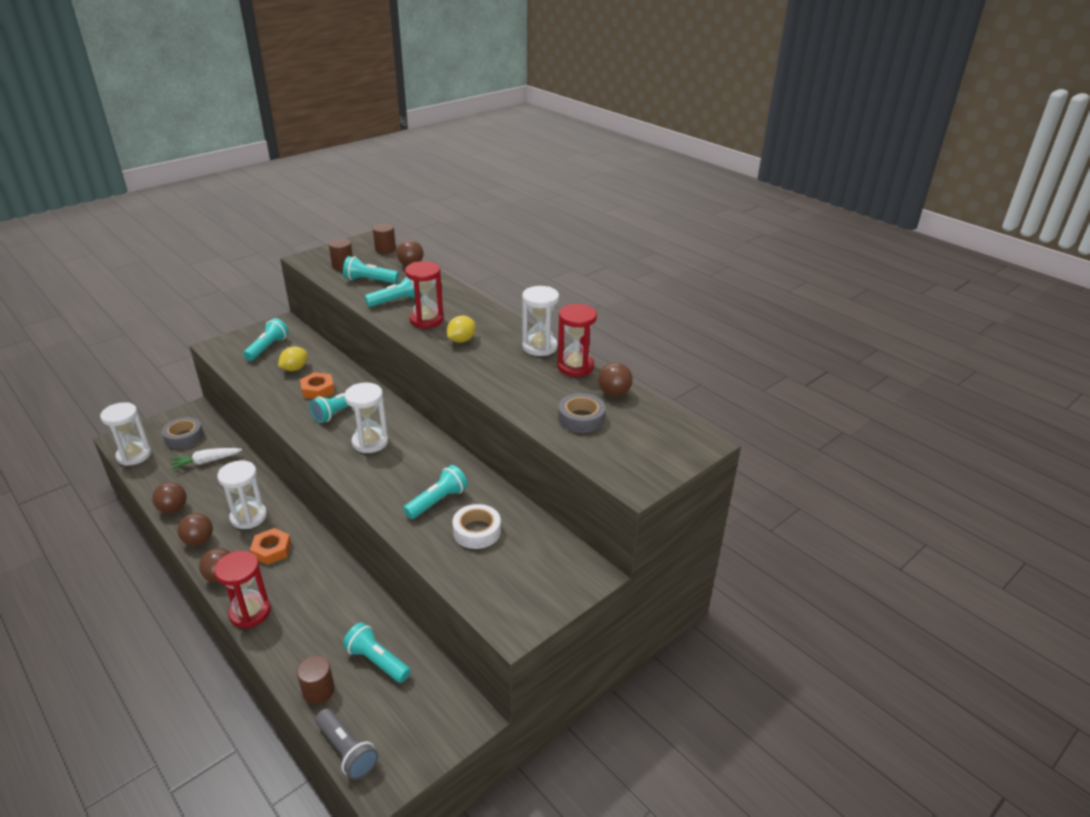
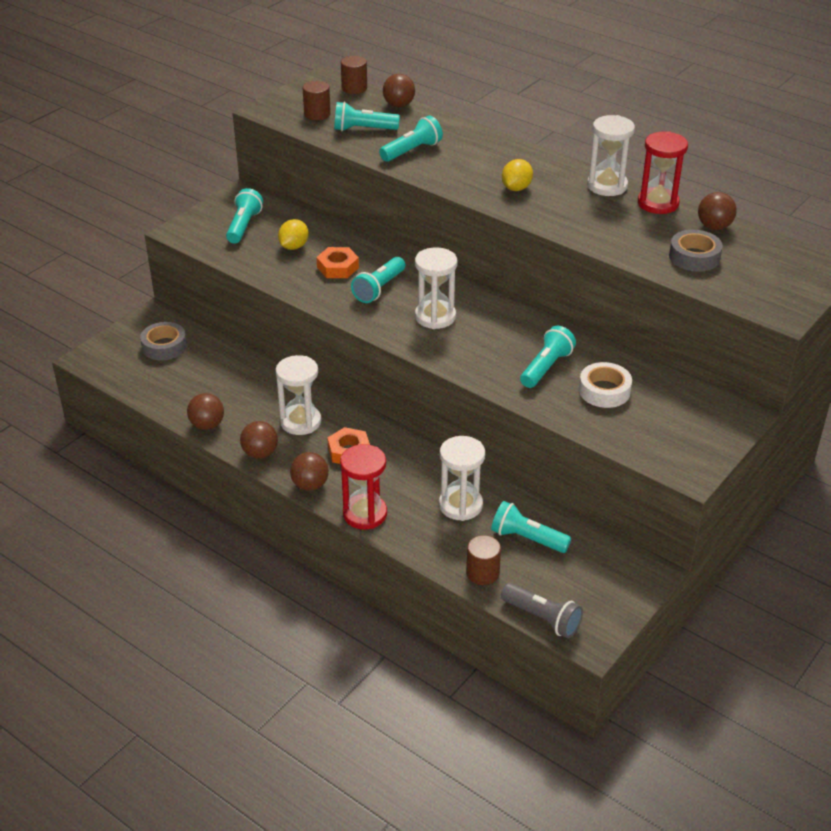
camera: 10 degrees left, 5 degrees up
(134, 455) = (118, 374): white hourglass -> white hourglass (460, 505)
(205, 462) = (210, 370): white carrot -> none
(426, 320) = (461, 169): red hourglass -> none

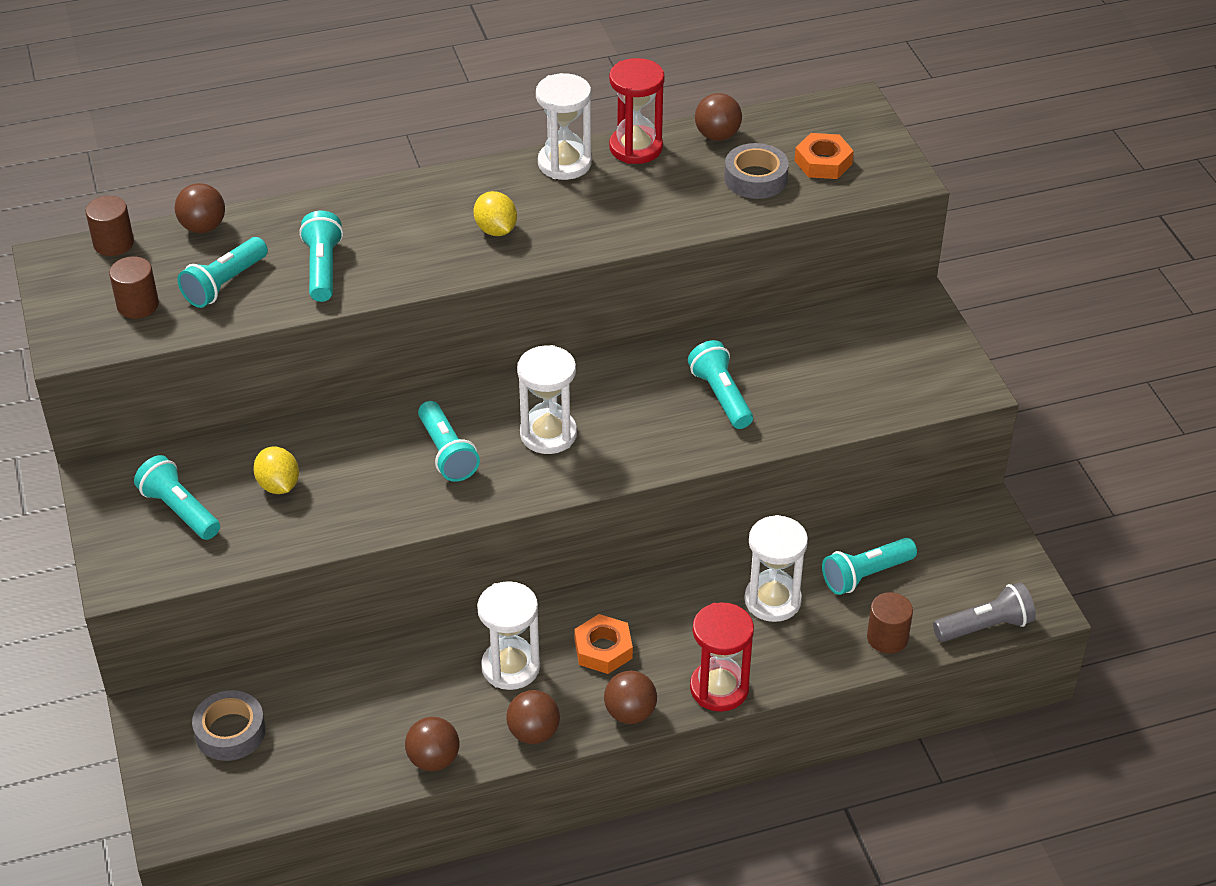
camera: 55 degrees left, 5 degrees up
(338, 267) = (366, 467): orange nut -> orange nut (823, 162)
(604, 391) = (798, 375): white tape -> none

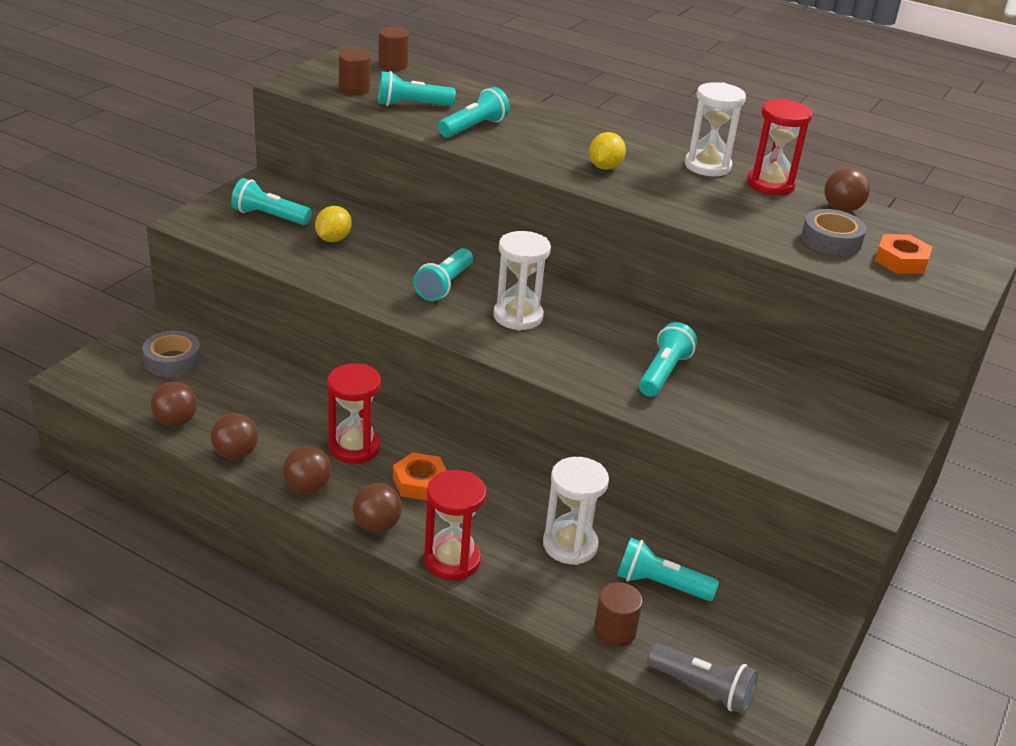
camera: 45 degrees right, 10 degrees down
(180, 510) = (269, 216): turquoise flashlight -> turquoise flashlight turned 75 degrees counterclockwise
(203, 227) = (448, 82): brown ball -> brown ball (176, 421)
(510, 667) = (354, 447): white hourglass -> red hourglass

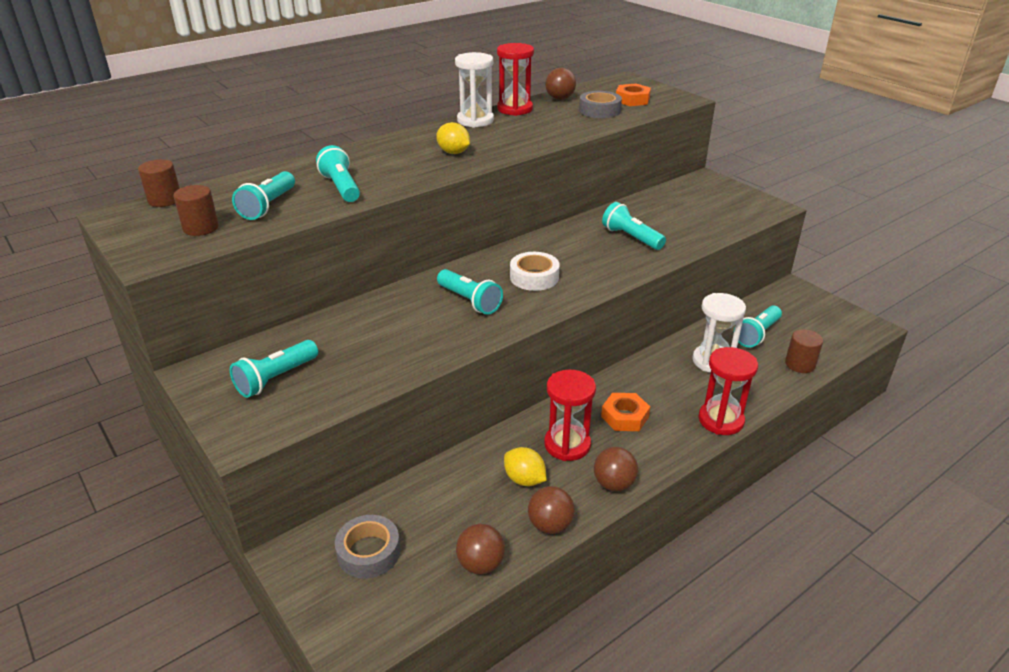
camera: 65 degrees left, 0 degrees up
(333, 239) = (351, 346): yellow lemon -> yellow lemon (524, 479)
(377, 525) = (673, 452): brown ball -> none
(518, 316) = (534, 277): white hourglass -> white tape
(702, 688) = (850, 344): grey flashlight -> none

